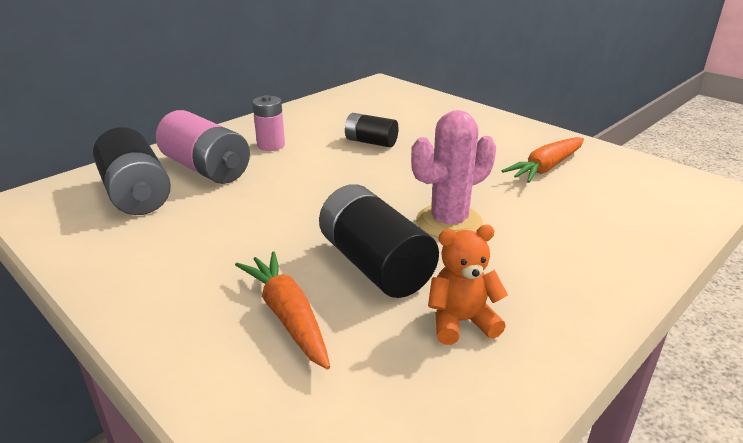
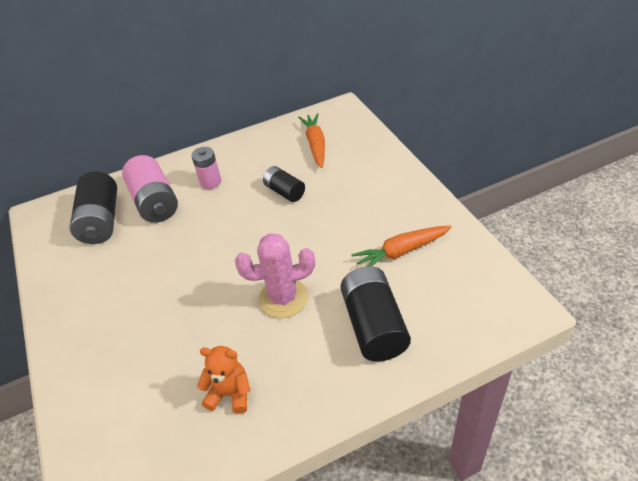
camera: 25 degrees right, 15 degrees up
(288, 316) = (134, 359): orange carrot -> orange carrot (315, 145)
(375, 265) = (209, 328): black battery -> black battery (374, 325)

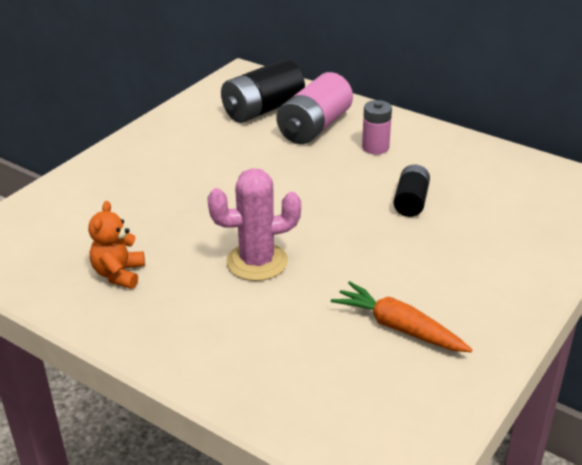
camera: 55 degrees right, 10 degrees down
(230, 394) = (119, 274): orange teddy bear -> orange teddy bear turned 150 degrees counterclockwise
(283, 298) = (257, 262): pink cactus -> pink cactus turned 60 degrees counterclockwise
(315, 145) = (513, 193): orange carrot -> none
(374, 325) = (269, 343): black battery -> none

